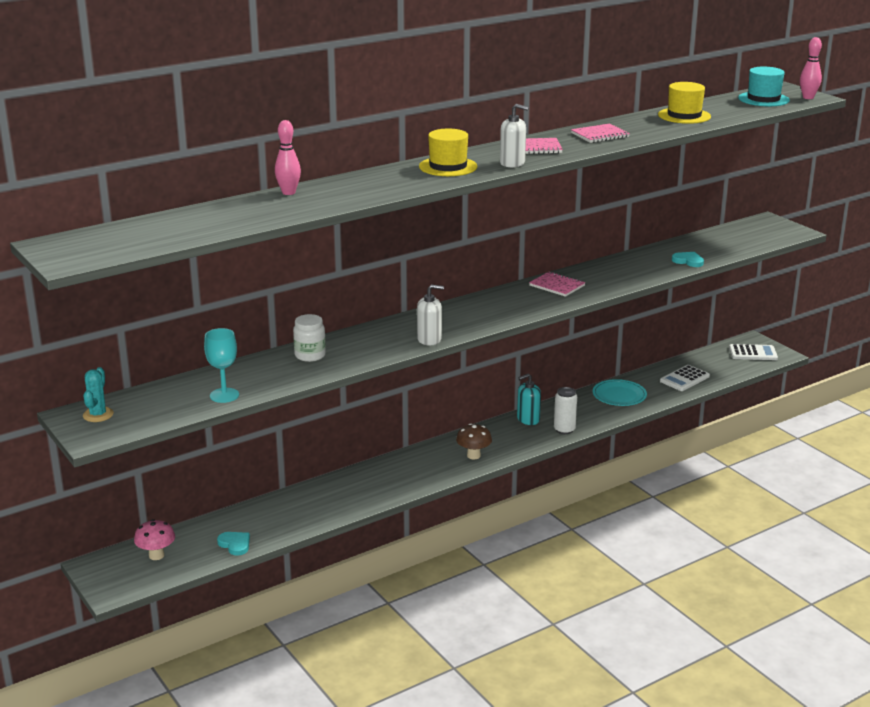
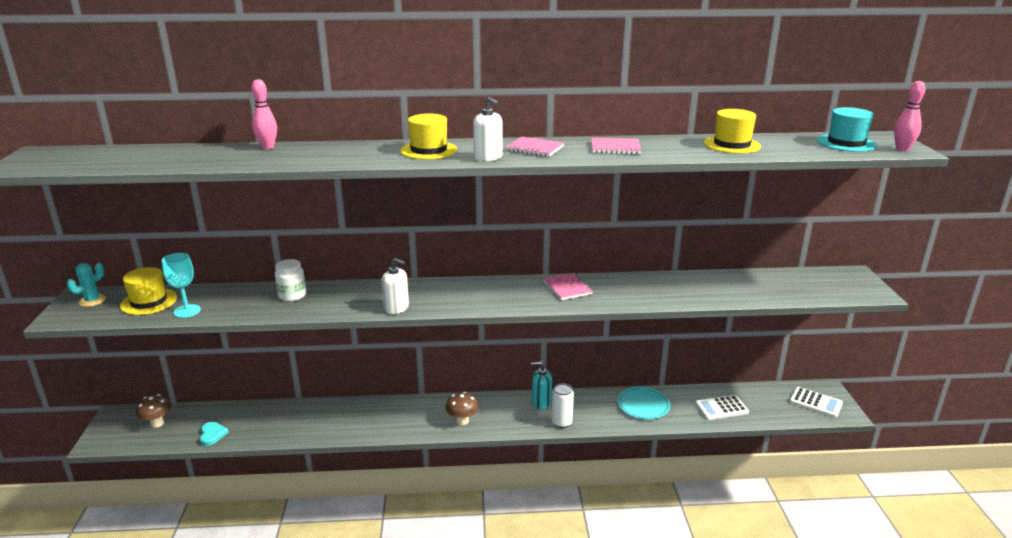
camera: 30 degrees right, 0 degrees up
(156, 555) = (157, 423): pink mushroom -> brown mushroom
(165, 399) = (149, 302): none -> yellow hat
(688, 261) = (722, 295): turquoise heart -> none

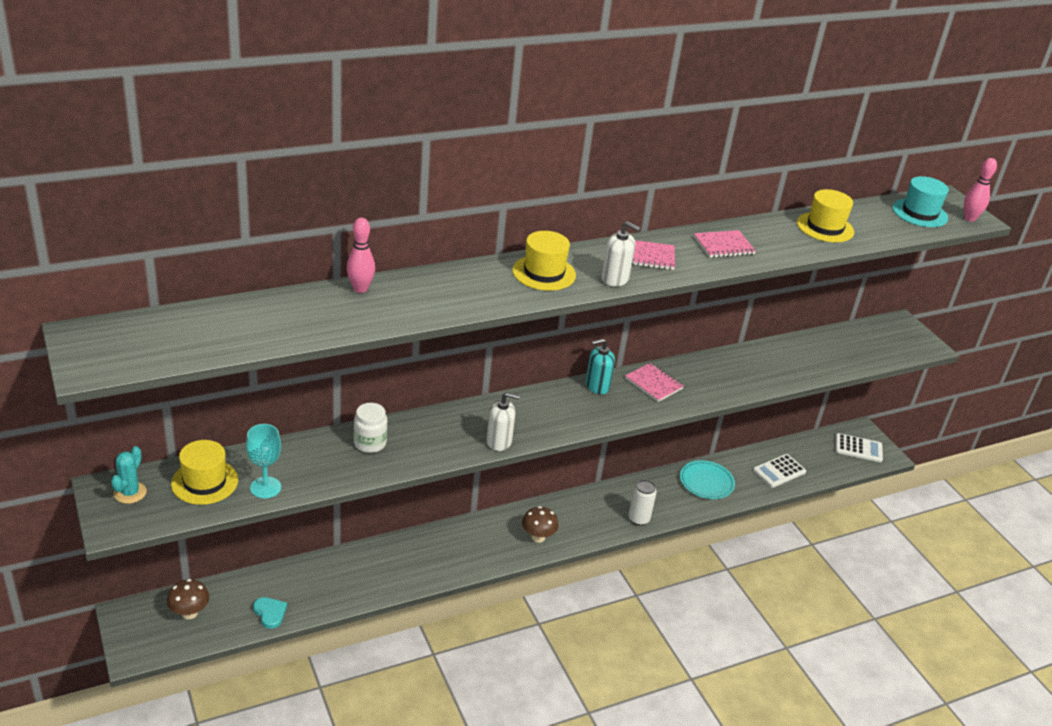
camera: 25 degrees left, 10 degrees up
(541, 402) = (605, 498): turquoise soap dispenser -> turquoise soap dispenser (597, 386)

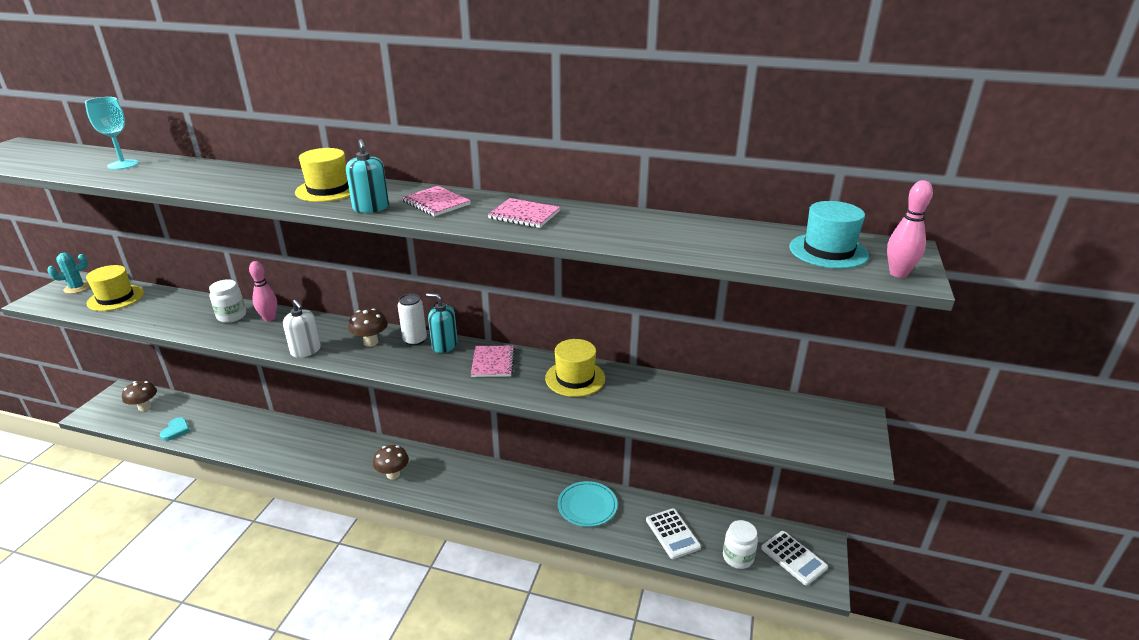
camera: 45 degrees right, 5 degrees down
(265, 487) = (133, 314): turquoise goblet -> turquoise goblet (123, 164)
(360, 289) = (193, 165): pink bowling pin -> pink bowling pin (269, 318)
(537, 409) = (371, 342): none -> brown mushroom
(615, 279) = (371, 208): white soap dispenser -> turquoise soap dispenser
(638, 519) = (486, 503): white can -> white can (415, 340)
(779, 471) = (672, 534): white calculator -> white calculator turned 120 degrees counterclockwise
(825, 227) = (670, 231): yellow hat -> yellow hat (575, 378)
(830, 465) = (738, 557): none -> white jar

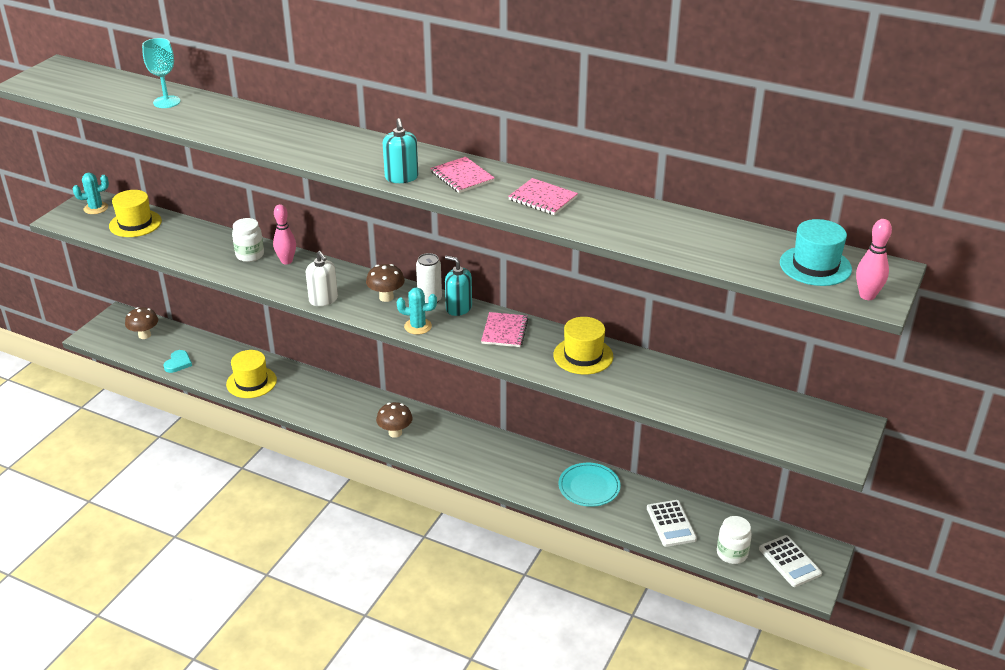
camera: 10 degrees right, 5 degrees up
(328, 190) = (361, 151): yellow hat -> yellow hat (251, 382)
(404, 367) = (418, 326): none -> turquoise cactus

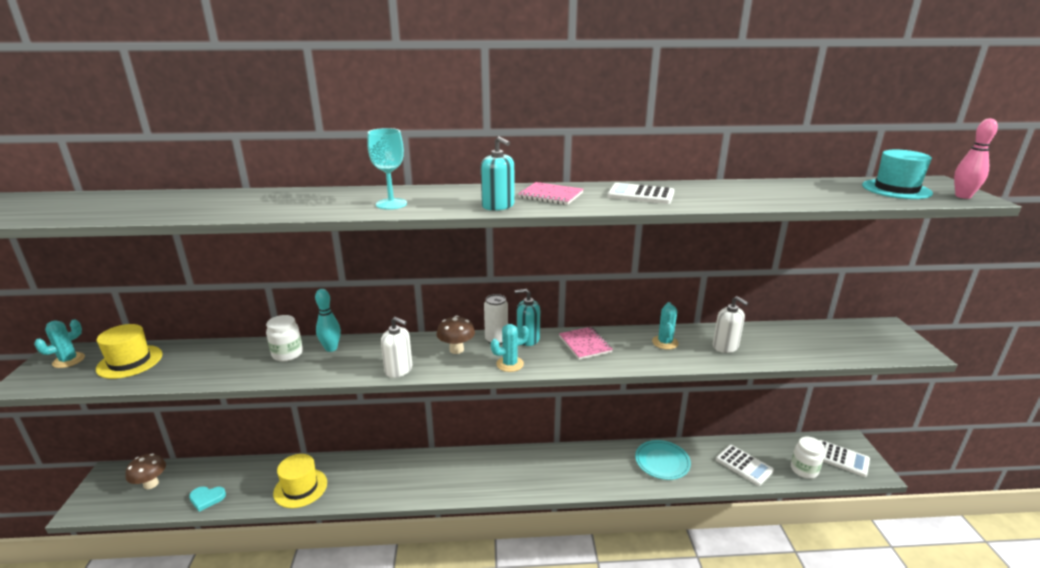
camera: 30 degrees left, 10 degrees down
(166, 102) = (166, 202): turquoise goblet -> turquoise goblet (391, 204)
(178, 363) = (207, 498): turquoise heart -> turquoise heart turned 105 degrees clockwise
(286, 261) = (331, 348): pink bowling pin -> turquoise bowling pin
(395, 433) = (473, 481): brown mushroom -> none
(542, 199) = (640, 195): pink notebook -> white calculator
(583, 356) = (665, 342): yellow hat -> turquoise cactus
(638, 380) = (725, 346): none -> white soap dispenser

